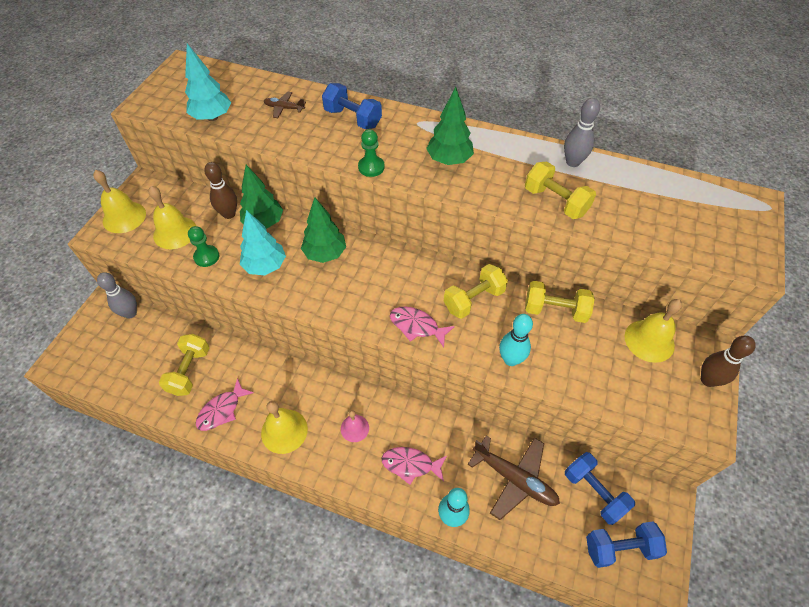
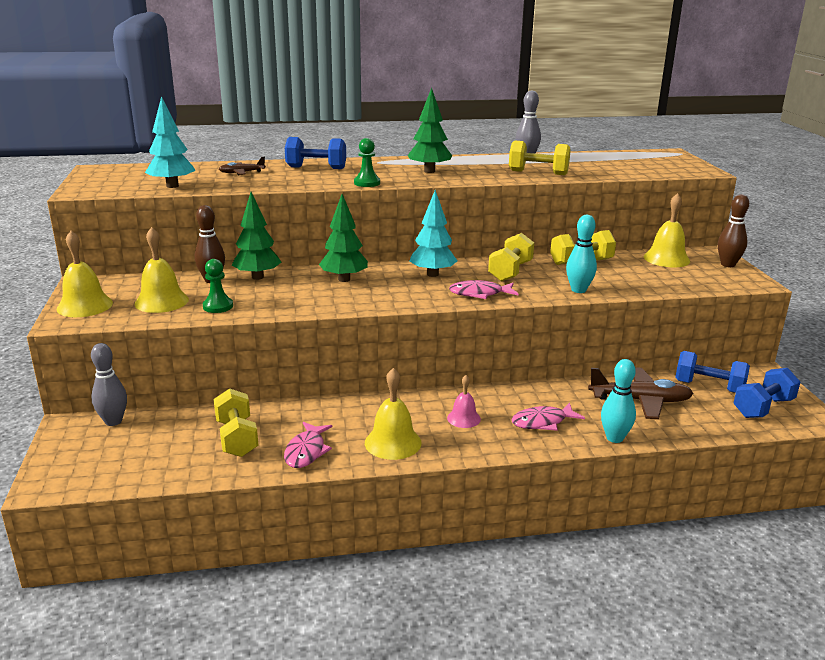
camera: 30 degrees left, 30 degrees down
(265, 266) = (291, 298): turquoise tree -> turquoise tree (432, 274)

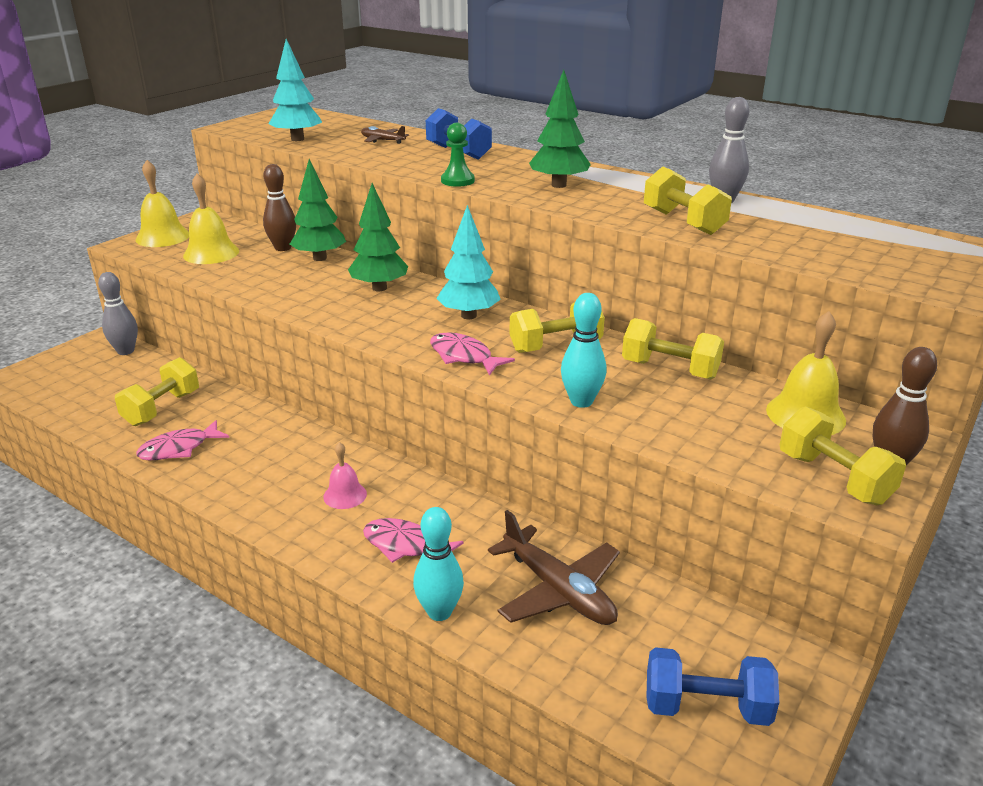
camera: 45 degrees right, 5 degrees up
(218, 306) = (234, 273): green pawn -> none
(393, 442) = (247, 481): yellow bell -> none
(708, 387) = (685, 631): blue dumbbell -> none
(723, 277) = (834, 478): none -> yellow dumbbell

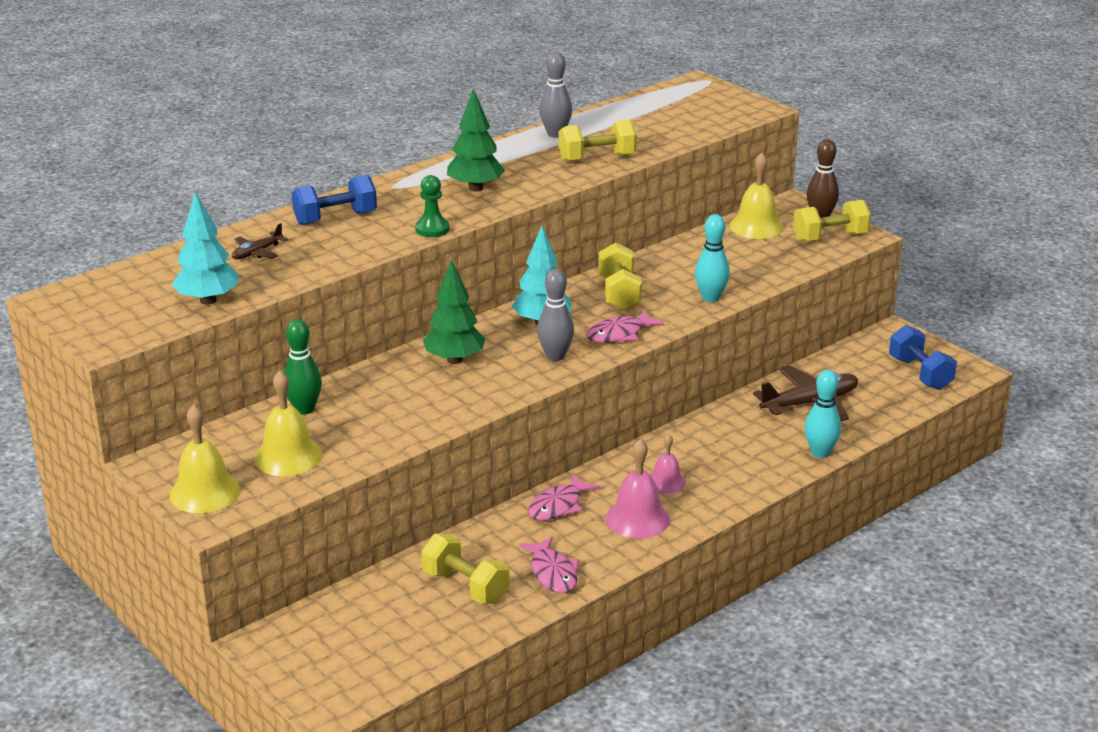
camera: 75 degrees left, 0 degrees up
(125, 351) = (306, 619): grey bowling pin -> grey bowling pin (555, 356)
(272, 485) = (637, 519): none -> pink bell
(283, 248) = (304, 409): brown bowling pin -> green bowling pin
(320, 258) = (351, 388): green tree -> none
(405, 545) = (743, 459): pink fish -> pink fish (558, 506)
(669, 370) = (677, 257): yellow dumbbell -> none
(706, 707) = (920, 373): blue dumbbell -> blue dumbbell turned 45 degrees counterclockwise

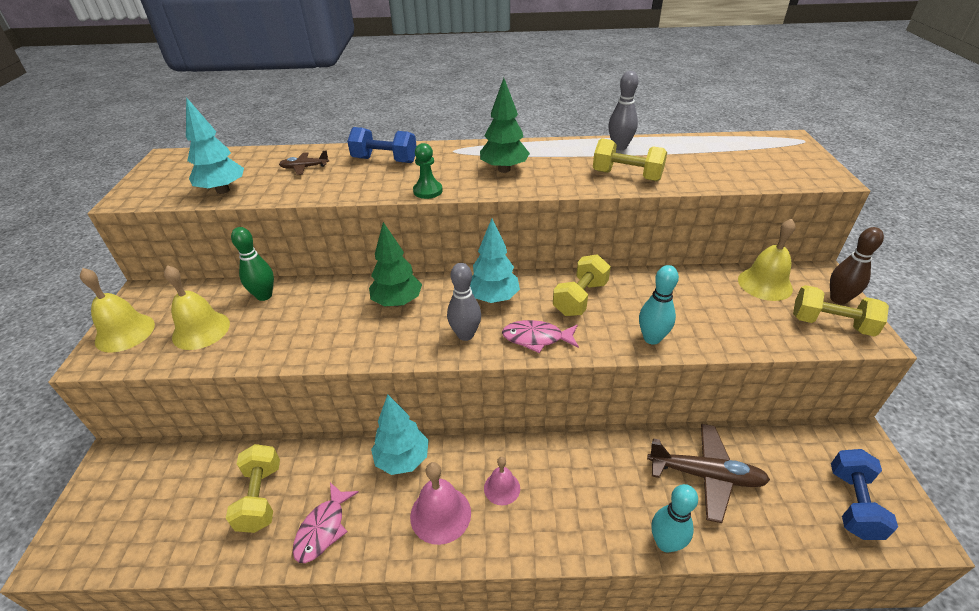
camera: 40 degrees right, 10 degrees up
(558, 506) = (402, 459): pink fish -> turquoise tree

